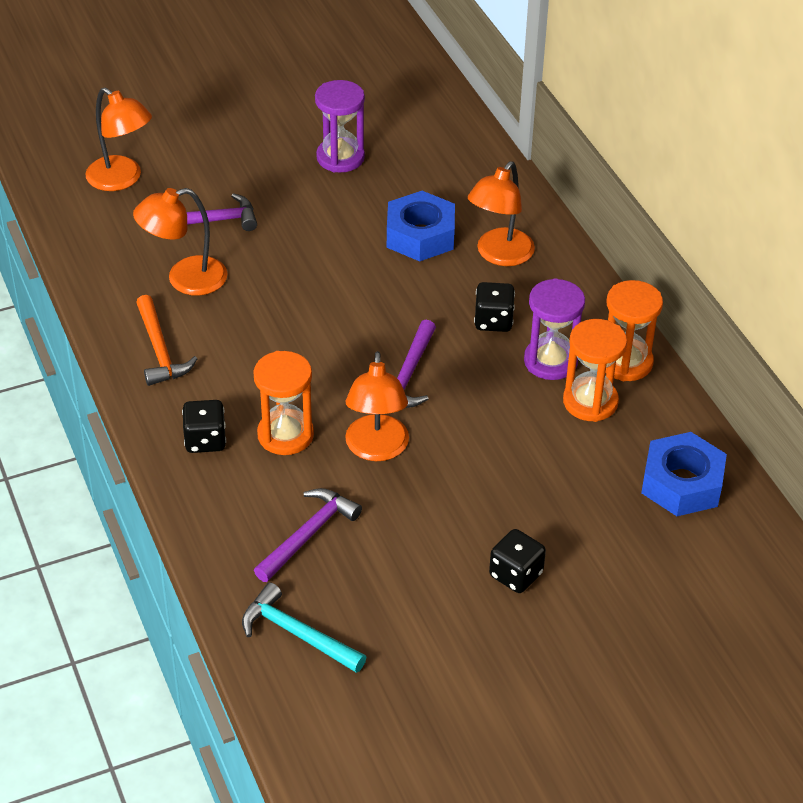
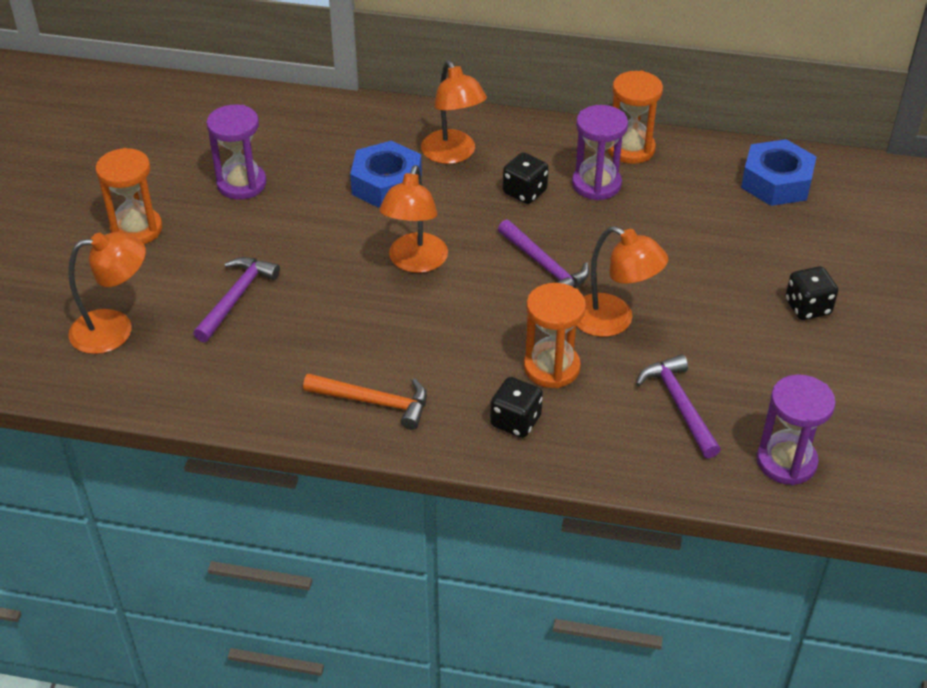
camera: 55 degrees left, 0 degrees up
(185, 279) = (297, 346): orange lamp -> orange lamp (415, 262)
(297, 634) = (786, 461): turquoise hammer -> purple hourglass
(590, 402) = (657, 185): orange hourglass -> orange hourglass (136, 229)

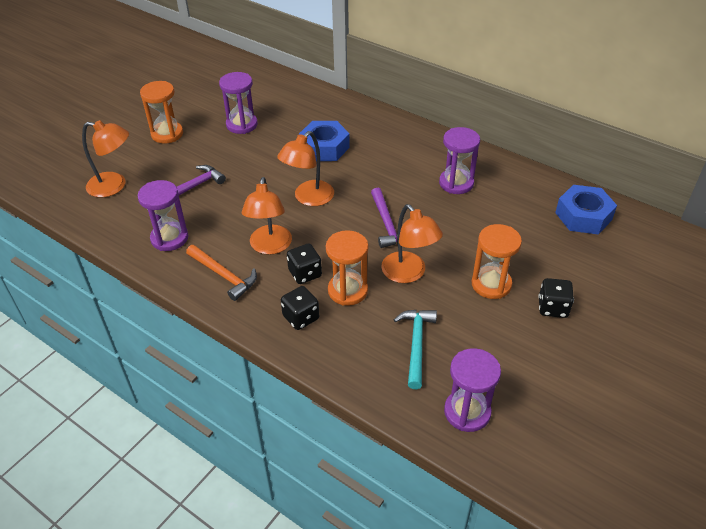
camera: 25 degrees right, 0 degrees up
(258, 377) = (169, 238): none -> purple hourglass
(453, 154) = (377, 141): orange lamp -> orange lamp (270, 247)
(525, 192) = (406, 175): black dice -> black dice (305, 273)
(630, 149) = (494, 167): orange hourglass -> orange hourglass (491, 284)
(679, 405) = (416, 344): purple hammer -> turquoise hammer

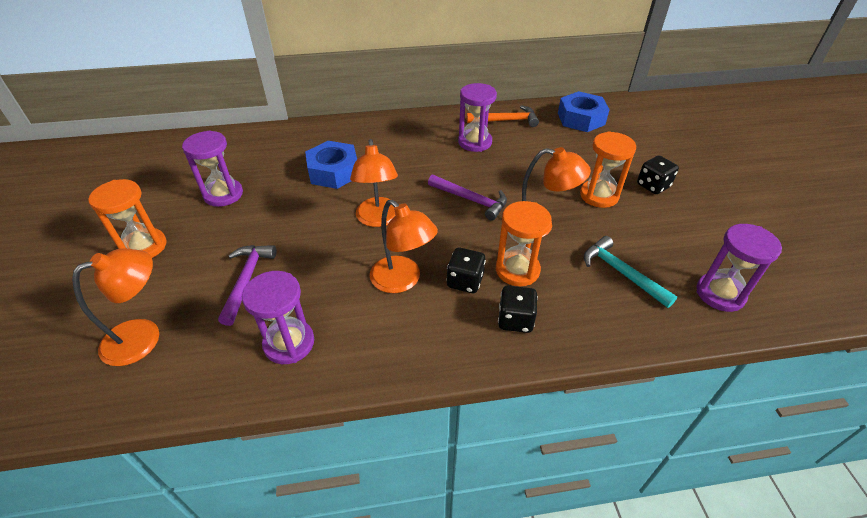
camera: 45 degrees left, 0 degrees up
(224, 276) = (397, 337): orange hammer -> orange hammer (506, 120)

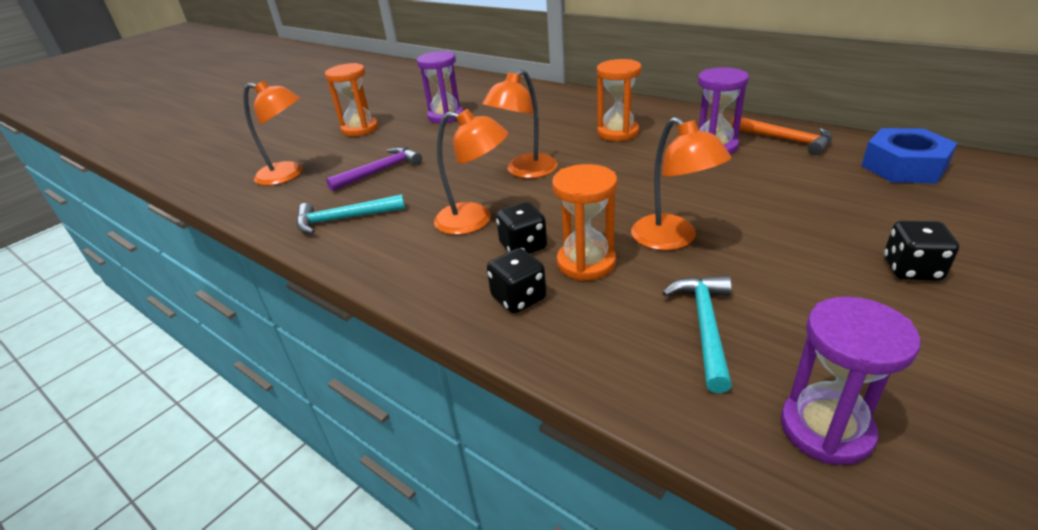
camera: 50 degrees right, 10 degrees down
(289, 343) = (344, 219): purple hourglass -> turquoise hammer
(334, 172) = (542, 127): blue nut -> none
(402, 281) = (475, 220): orange lamp -> orange lamp turned 75 degrees counterclockwise
(471, 200) = (632, 190): purple hammer -> none
(599, 195) = (800, 246): orange hourglass -> orange hourglass (618, 133)

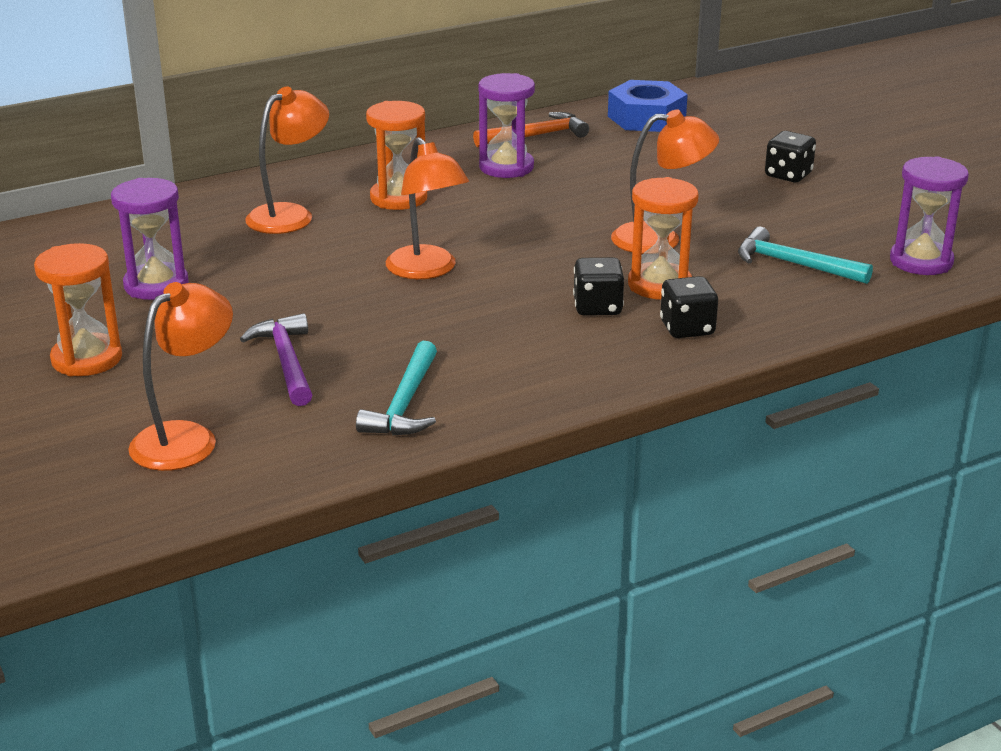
camera: 70 degrees left, 5 degrees down
(475, 220) = (512, 322): orange lamp -> orange lamp (290, 215)

